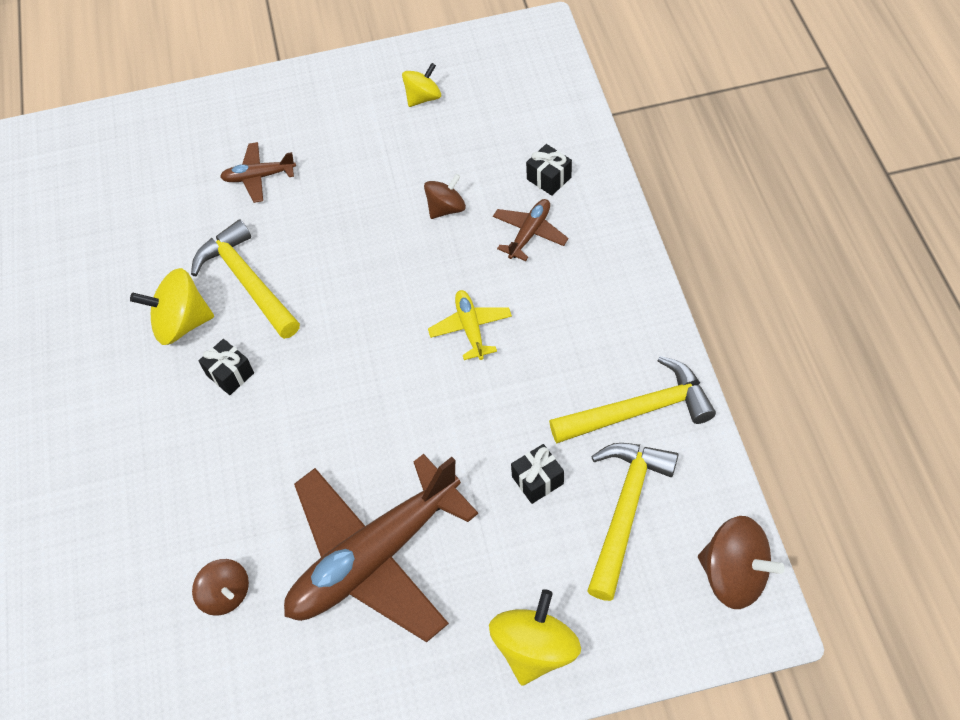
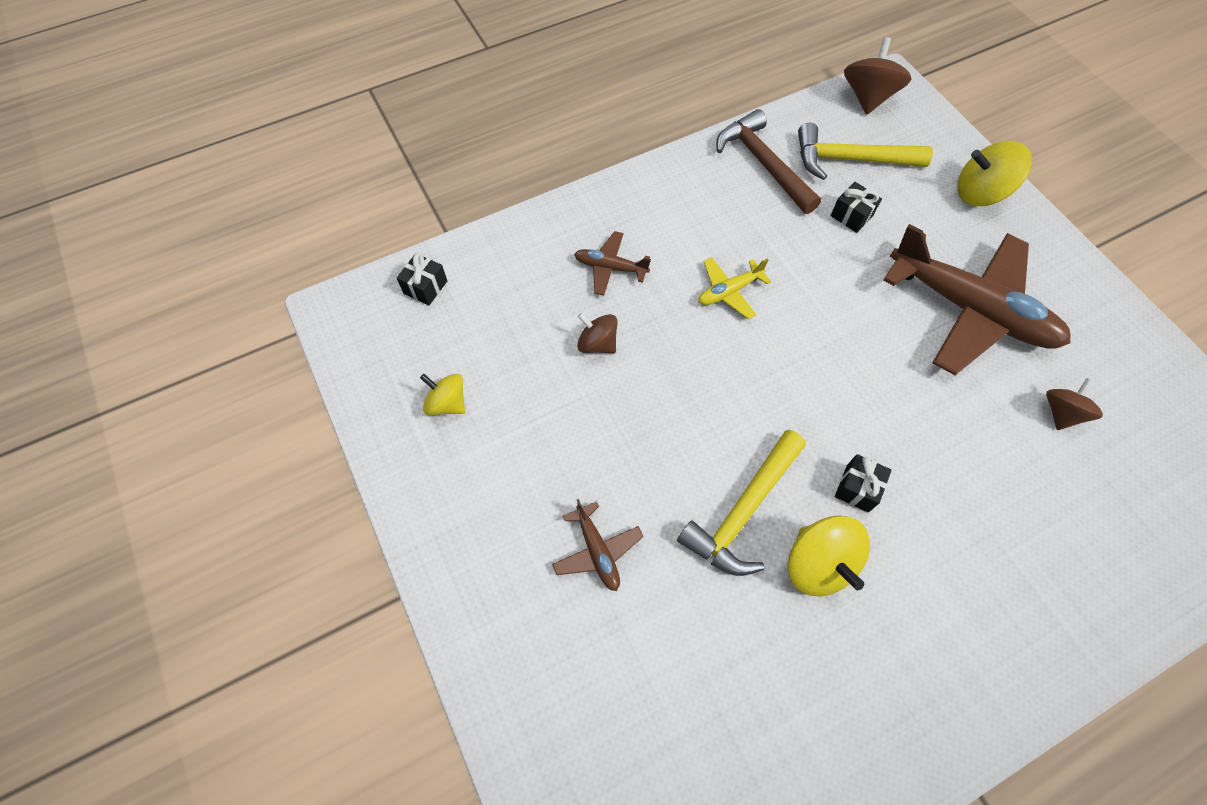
camera: 110 degrees left, 5 degrees up
(549, 178) = (540, 265): black gift -> black gift (425, 287)
(639, 410) = (763, 163): yellow hammer -> brown hammer

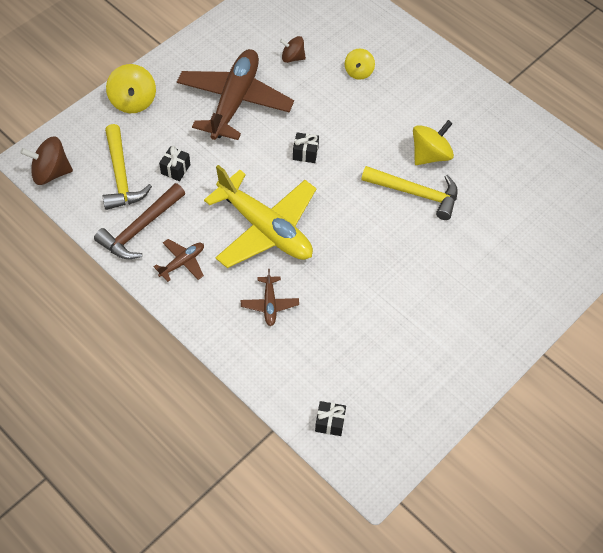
camera: 110 degrees left, 5 degrees down
(447, 403) = (415, 372): yellow spinning top -> yellow spinning top (358, 72)
(597, 343) = (335, 295): brown spinning top -> none
(597, 550) = (471, 259): brown plane -> brown plane (182, 263)
(729, 291) = (265, 228): yellow plane -> yellow plane, size x2.30
(857, 488) = (378, 143): black gift -> black gift (305, 153)

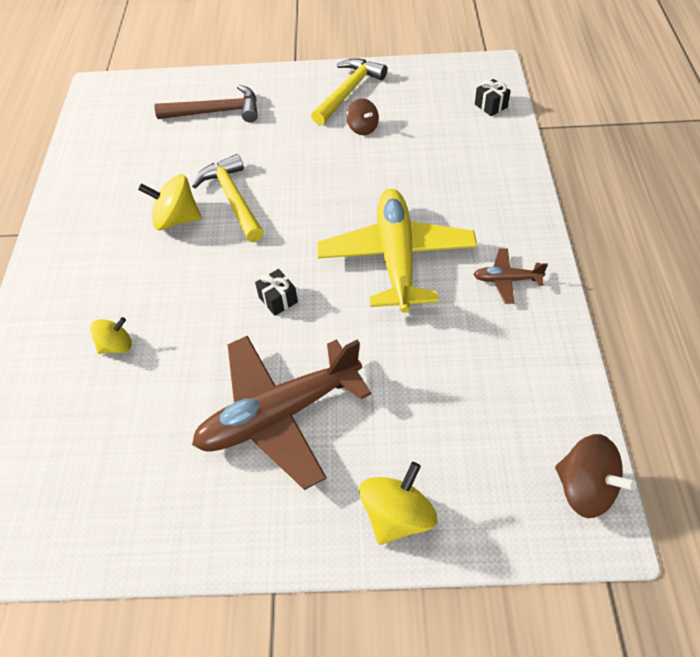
camera: 130 degrees left, 5 degrees down
(121, 176) = (498, 417): yellow hammer -> yellow hammer (349, 91)
(140, 229) = (524, 341): brown hammer -> brown hammer (216, 112)
(175, 169) = (427, 380): black gift -> none
(269, 304) = (457, 198): brown plane -> none
(292, 57) = (153, 421): brown spinning top -> brown spinning top (363, 128)

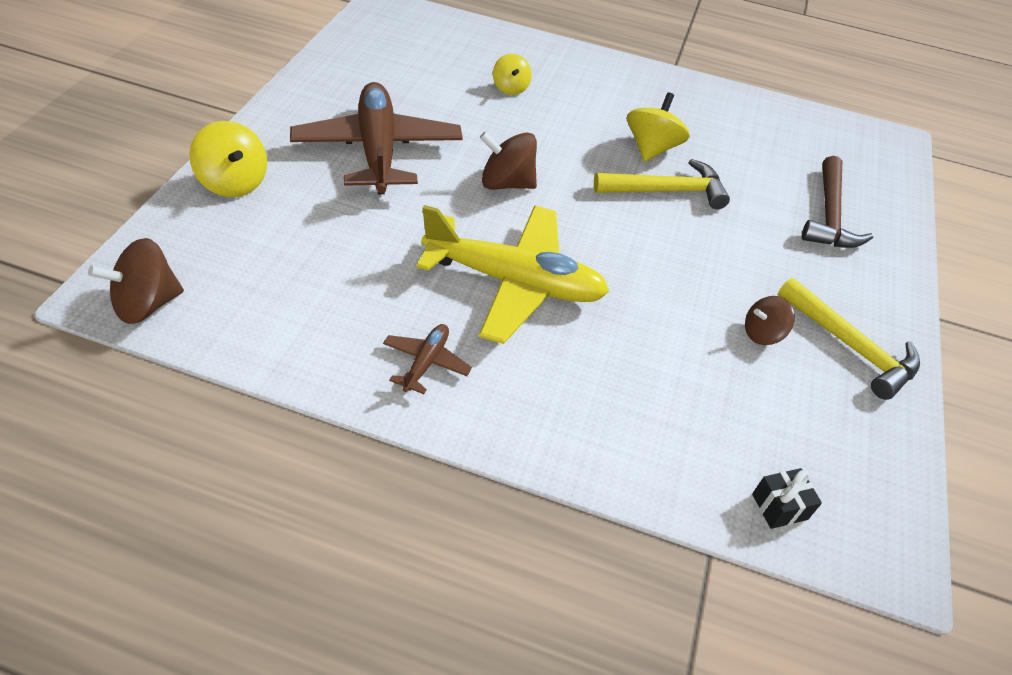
camera: 100 degrees right, 5 degrees down
(278, 299) = (506, 183): black gift -> brown spinning top

